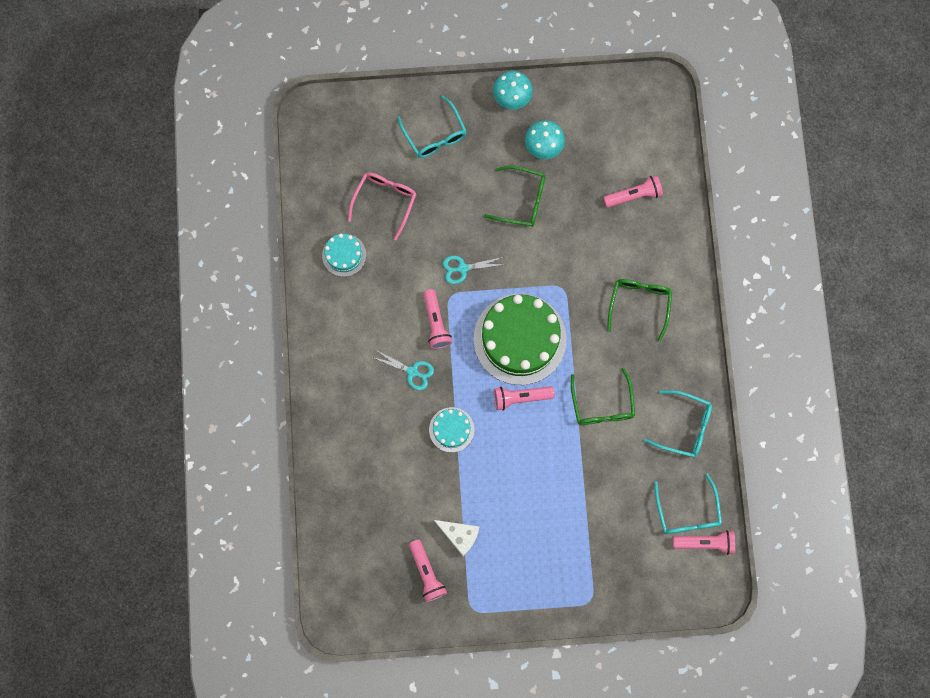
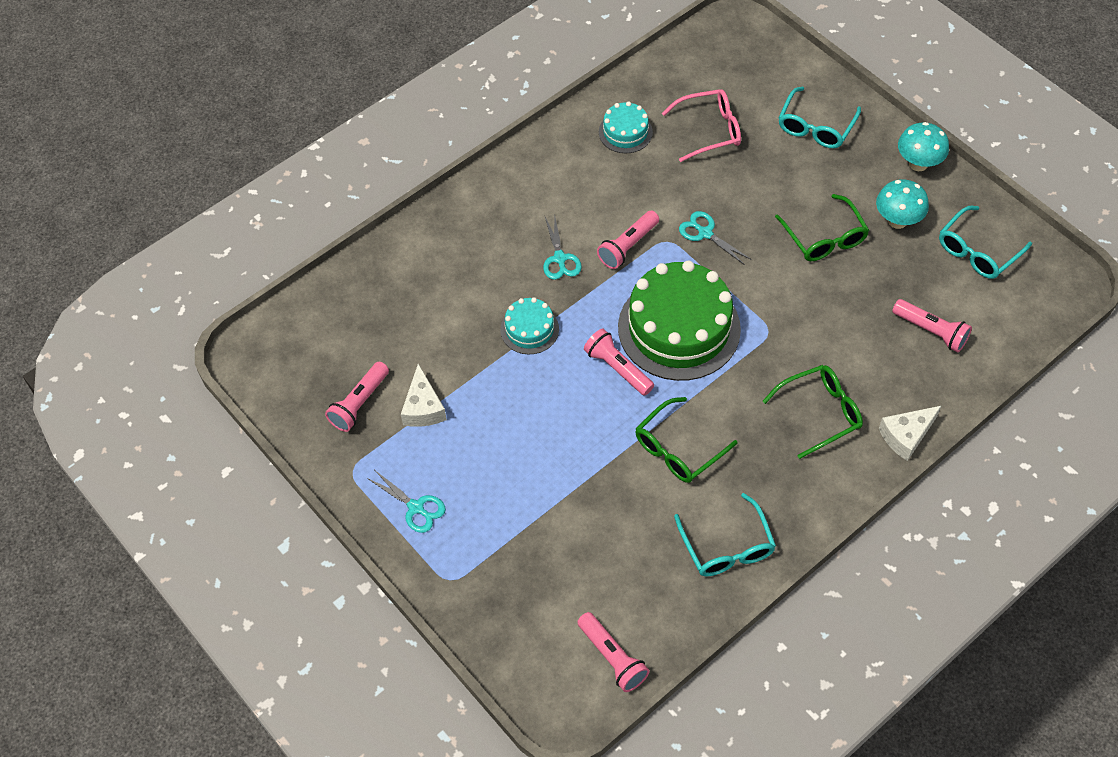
camera: 55 degrees right, 20 degrees down
(527, 588) = (416, 507): none -> turquoise scissors
(687, 512) = (632, 614): turquoise glasses -> turquoise glasses (977, 251)
(690, 269) = (906, 436): none -> white cheese

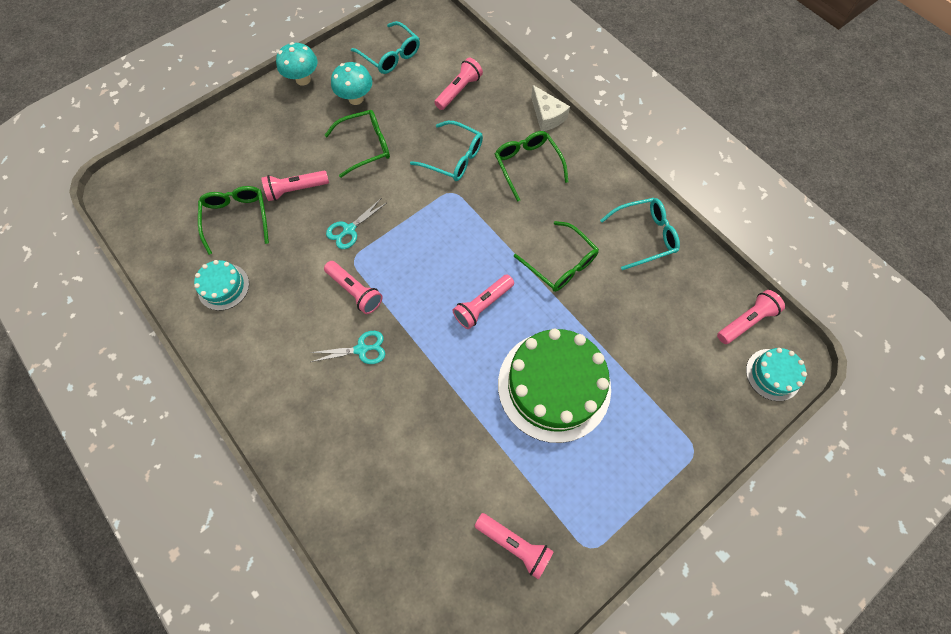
camera: 90 degrees left, 10 degrees up
(416, 507) = (626, 483): turquoise scissors -> none
(423, 407) = (520, 478): white cheese -> none
(529, 329) = (438, 378): turquoise cake -> turquoise cake (773, 374)
(679, 328) = (444, 256): green cake -> green cake (554, 385)
(709, 130) = (237, 218): pink glasses -> green glasses
(753, 177) = (296, 190): none -> pink flashlight
(816, 127) = (251, 141): turquoise glasses -> turquoise glasses (453, 158)

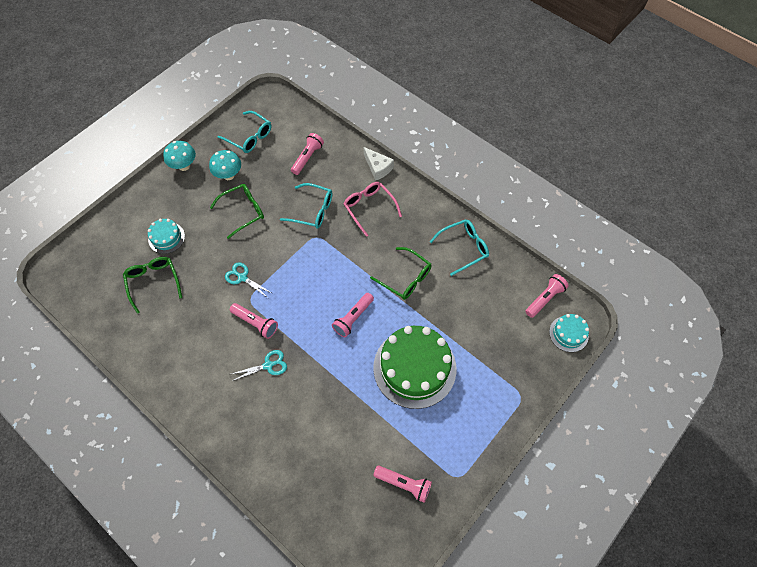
camera: 10 degrees left, 5 degrees down
(223, 287) = (153, 336): turquoise cake -> turquoise cake (166, 238)
(296, 190) = (195, 253): pink flashlight -> none
(349, 230) = (242, 277): turquoise scissors -> turquoise scissors turned 90 degrees clockwise
(527, 165) = (369, 208): green glasses -> pink glasses

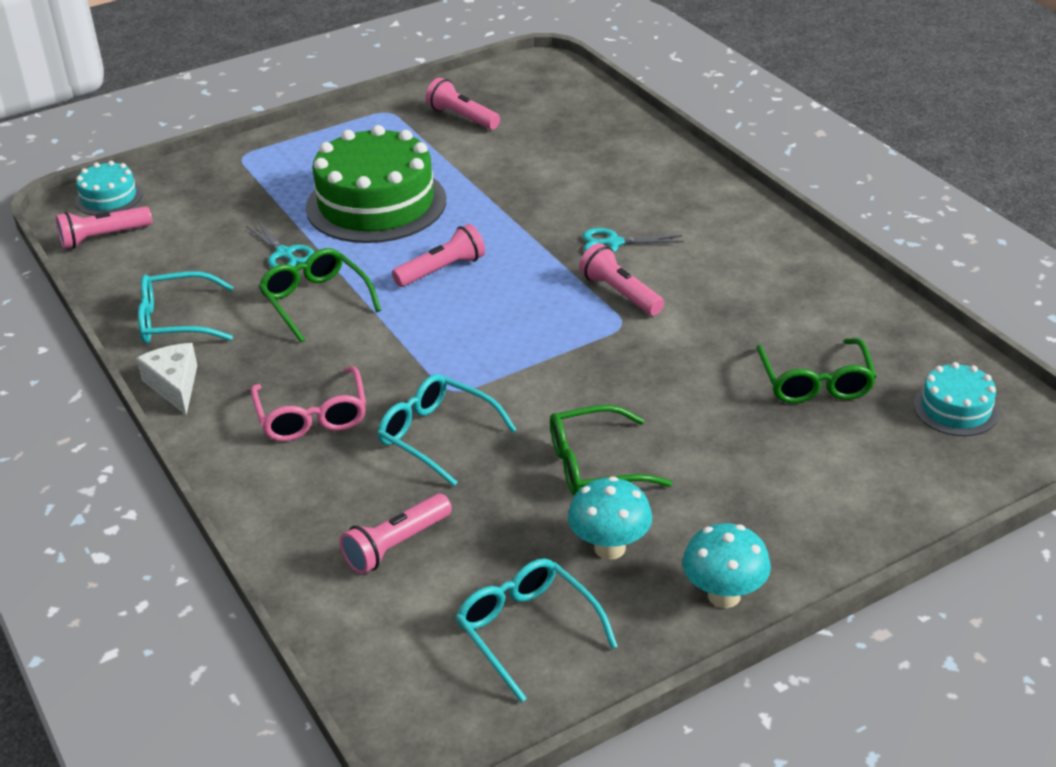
camera: 160 degrees left, 25 degrees down
(166, 238) = (782, 451): turquoise cake -> turquoise cake (956, 409)
(242, 277) = (627, 357): turquoise scissors -> turquoise scissors (284, 254)
(378, 168) = (242, 487): white cheese -> white cheese (174, 385)

